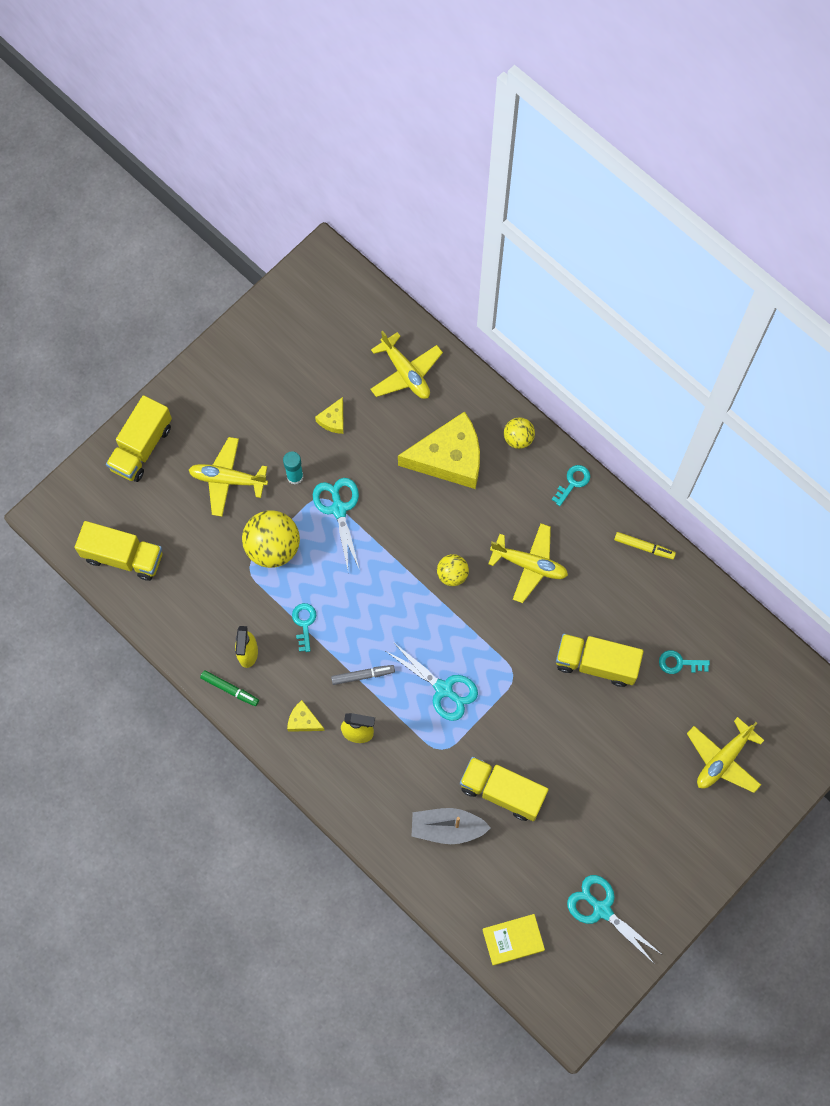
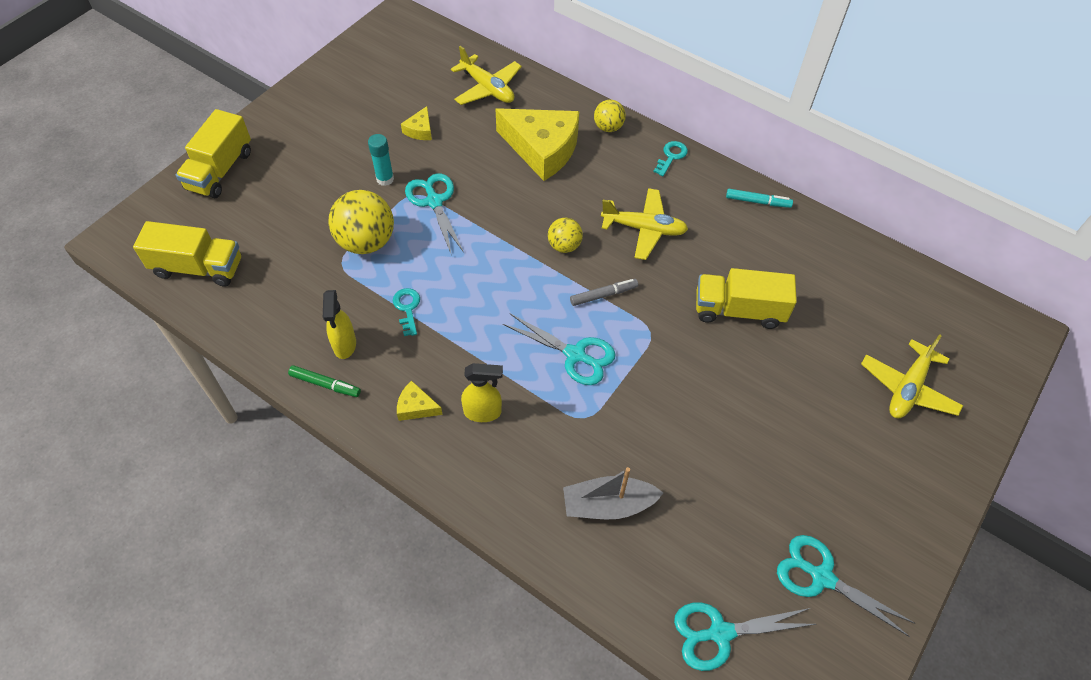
camera: 10 degrees left, 15 degrees down
(227, 479) = (313, 188): yellow plane -> none
(363, 675) = (480, 352): grey marker -> grey marker (603, 295)
(449, 458) = (542, 149): yellow cheese -> yellow cheese turned 45 degrees clockwise
(502, 792) = (665, 455): yellow truck -> none
(513, 940) = (720, 633): yellow book -> turquoise scissors
(644, 547) = (758, 202): yellow marker -> turquoise marker
(679, 663) = (827, 300): turquoise key -> none

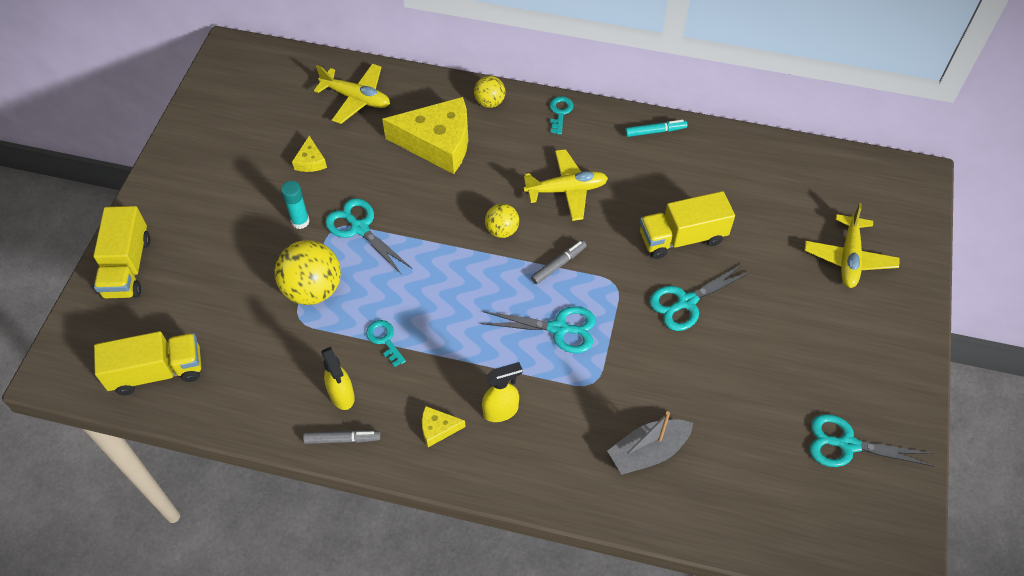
camera: 20 degrees left, 0 degrees up
(325, 384) = (342, 439): green marker -> grey marker
(720, 633) = (787, 523): turquoise scissors -> turquoise scissors (686, 302)

